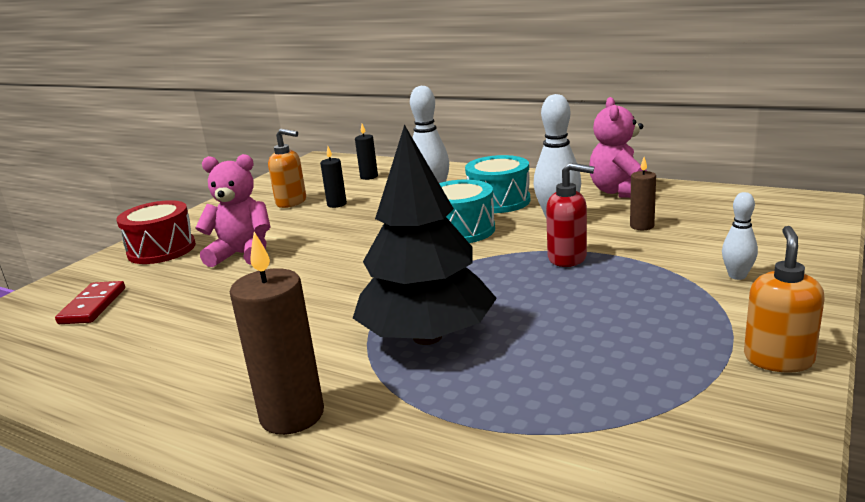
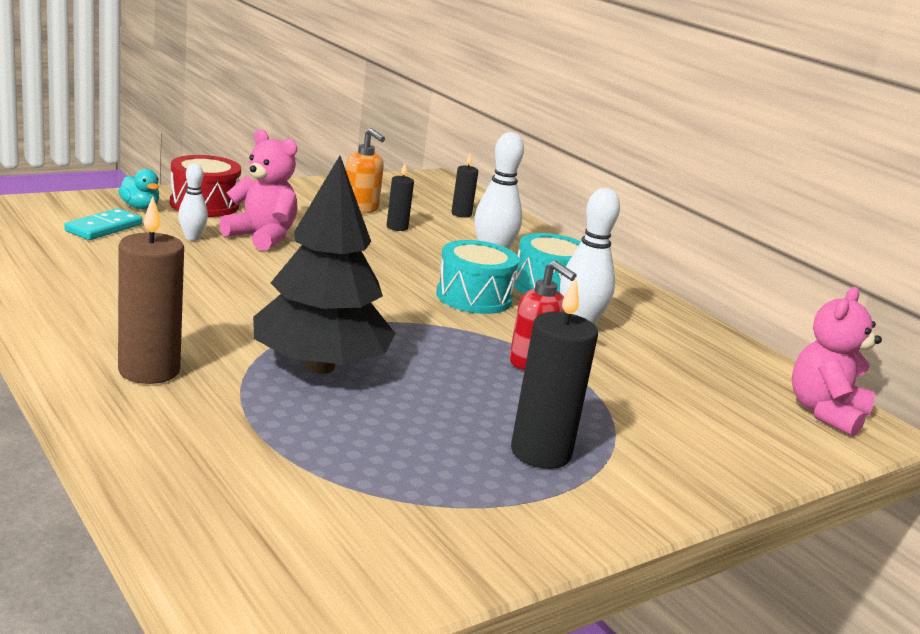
camera: 20 degrees right, 0 degrees up
(92, 306) = (104, 228): red domino -> turquoise domino
(106, 275) = (140, 207): none -> turquoise duck
(620, 192) = (682, 330): pink teddy bear -> pink teddy bear (825, 412)
(642, 226) = (649, 368): brown candle -> none
(674, 322) = (540, 453): none -> black candle
(737, 276) = (665, 447): white bowling pin -> white bowling pin (192, 237)
(778, 359) = (582, 519): orange soap dispenser -> none

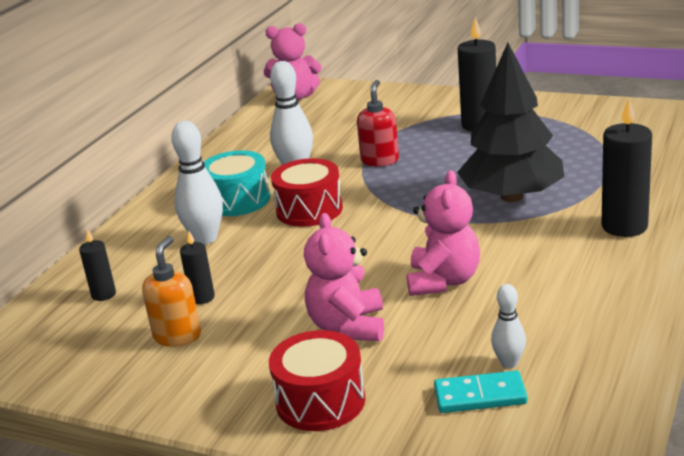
camera: 115 degrees left, 5 degrees up
(140, 207) = (396, 422): turquoise duck -> none
(149, 370) = (624, 226): brown candle -> black candle
(192, 237) = (414, 349): white bowling pin -> white bowling pin (509, 363)
(247, 278) = (443, 281): none -> pink teddy bear
(474, 297) = (309, 210): turquoise drum -> red drum

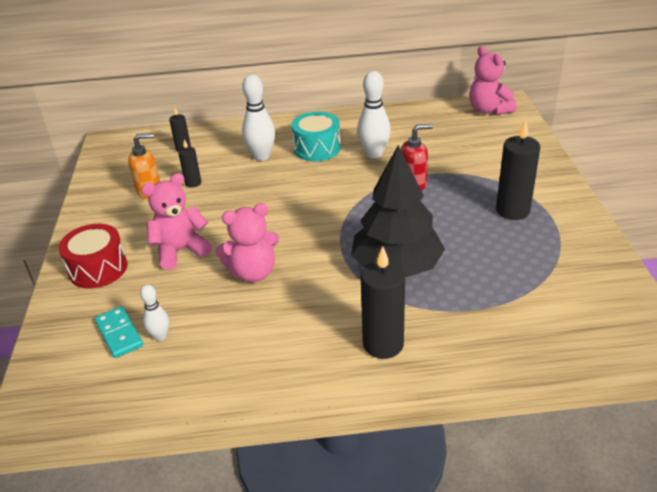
camera: 60 degrees right, 10 degrees up
(309, 210) = (320, 181): red drum -> none

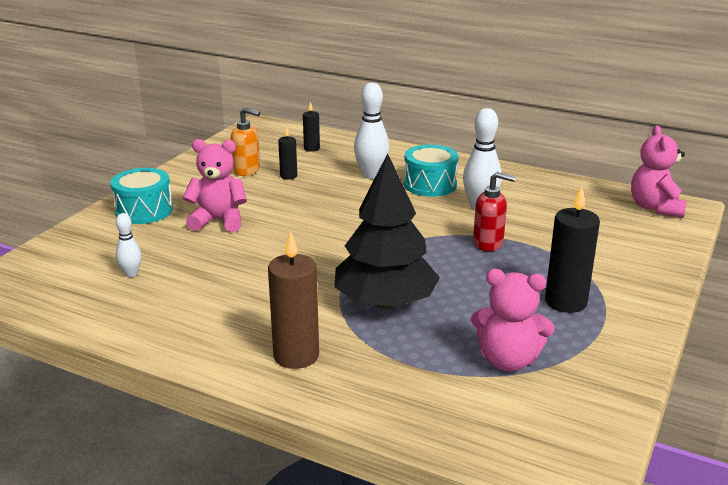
camera: 30 degrees right, 10 degrees down
(98, 269) = (144, 210): red drum -> turquoise drum
(119, 334) = (105, 260): turquoise domino -> none
(253, 272) = (255, 258): pink teddy bear -> pink teddy bear (508, 360)
(383, 344) = (296, 355): black candle -> brown candle

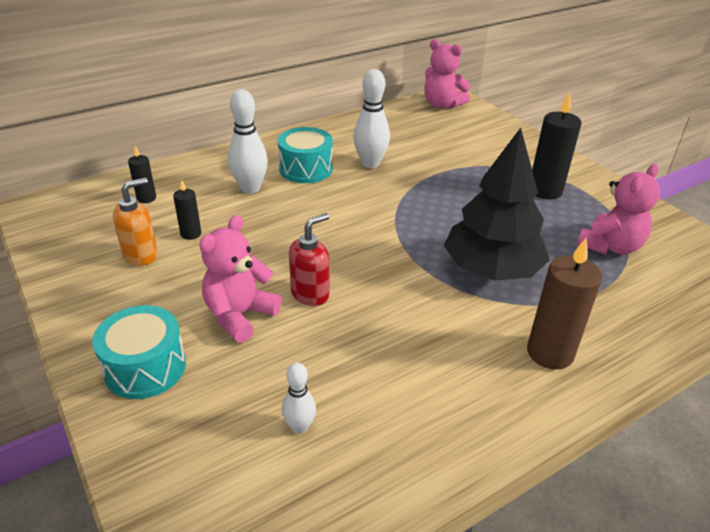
camera: 60 degrees left, 10 degrees up
(488, 243) = (434, 185): red soap dispenser -> red soap dispenser (310, 294)

